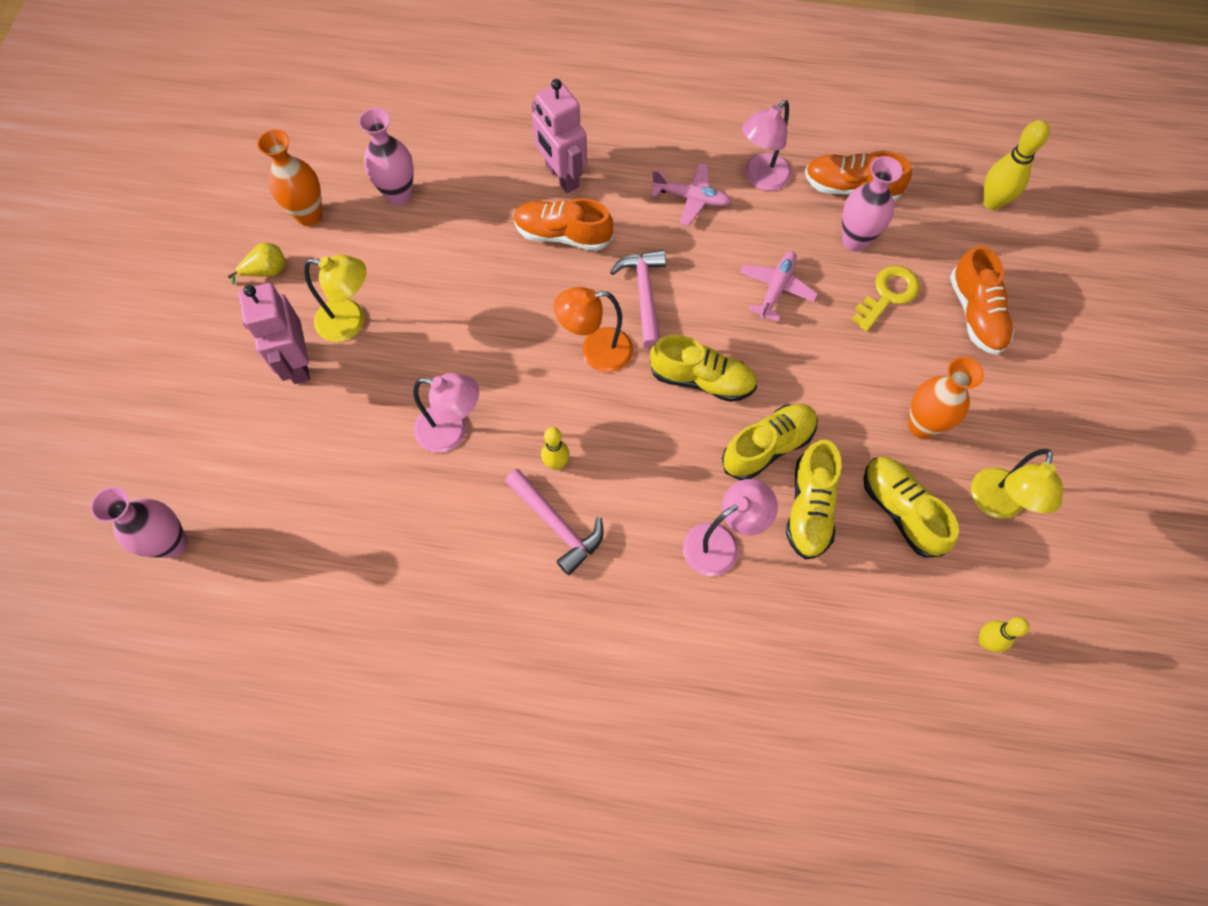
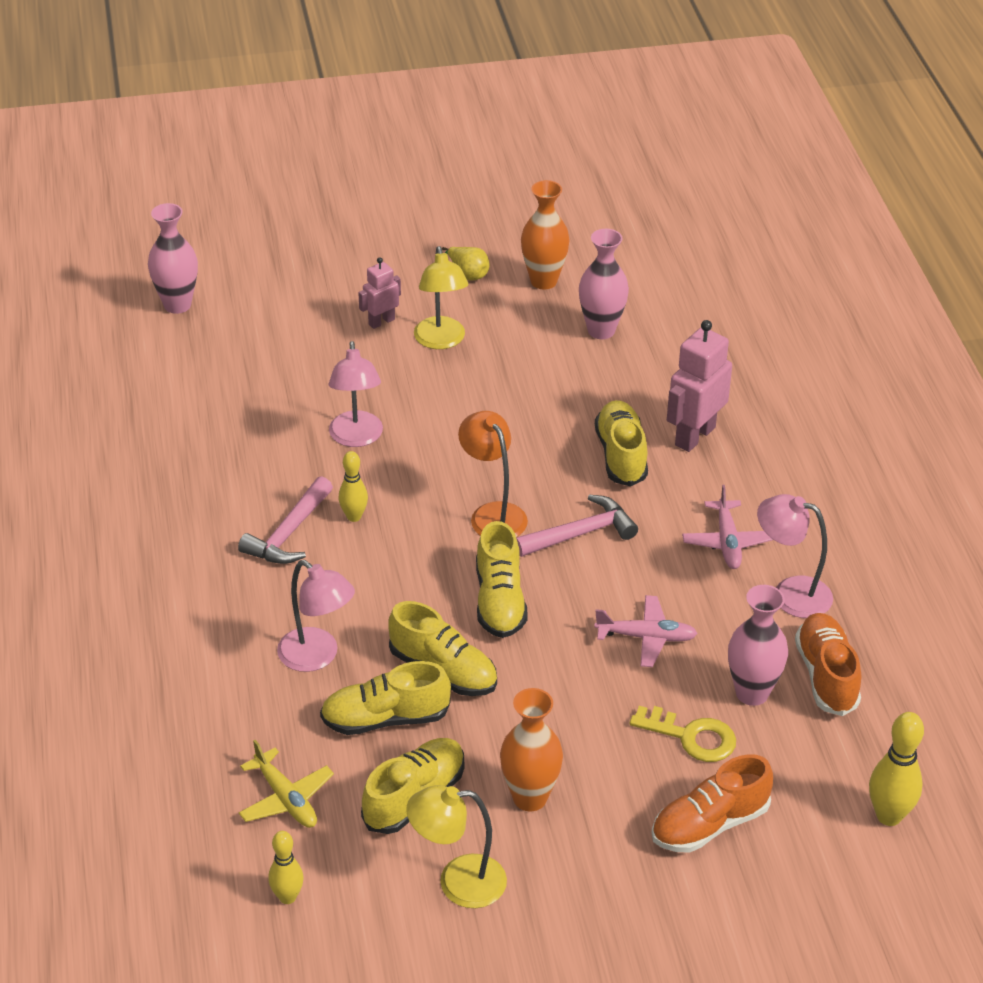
camera: 70 degrees right, 25 degrees down
(297, 363) = (381, 322): pink robot -> pink robot, size x0.58
(563, 234) = (621, 455): orange shoe -> yellow shoe
(879, 613) = (286, 799): none -> yellow plane

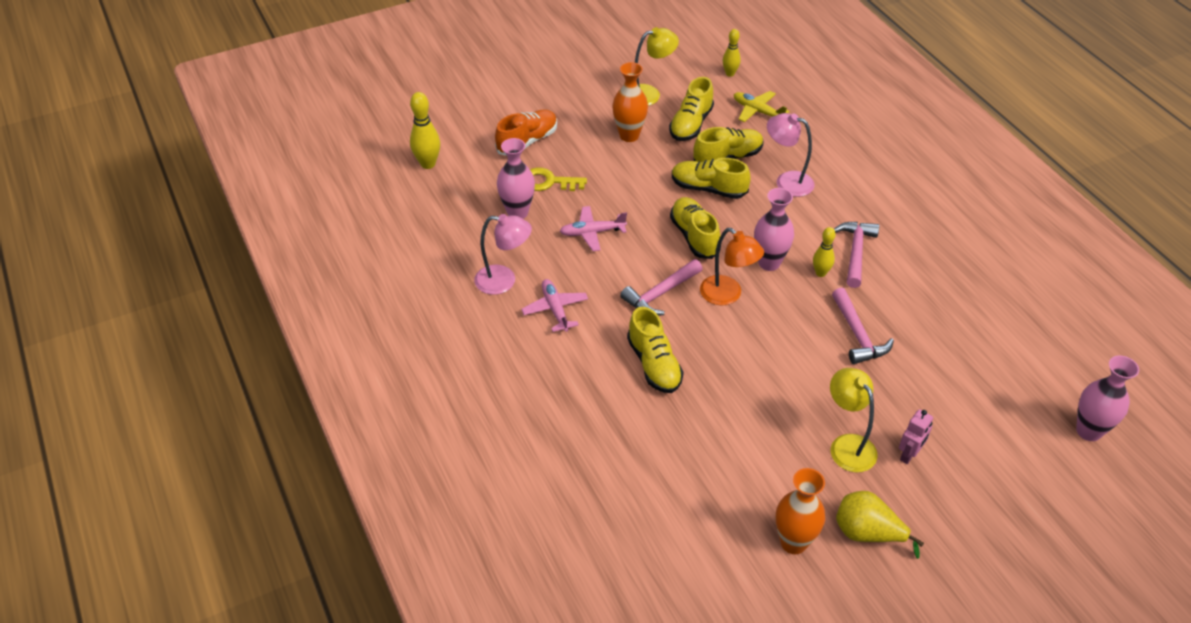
camera: 165 degrees right, 5 degrees up
(356, 438) = (857, 335): pink lamp -> pink hammer
(467, 274) = (867, 533): yellow pear -> yellow pear, size x1.52
(601, 330) = (716, 491): pink vase -> pink vase (769, 263)
(694, 436) = (602, 395): pink robot -> none
(826, 675) = (472, 232): orange shoe -> none

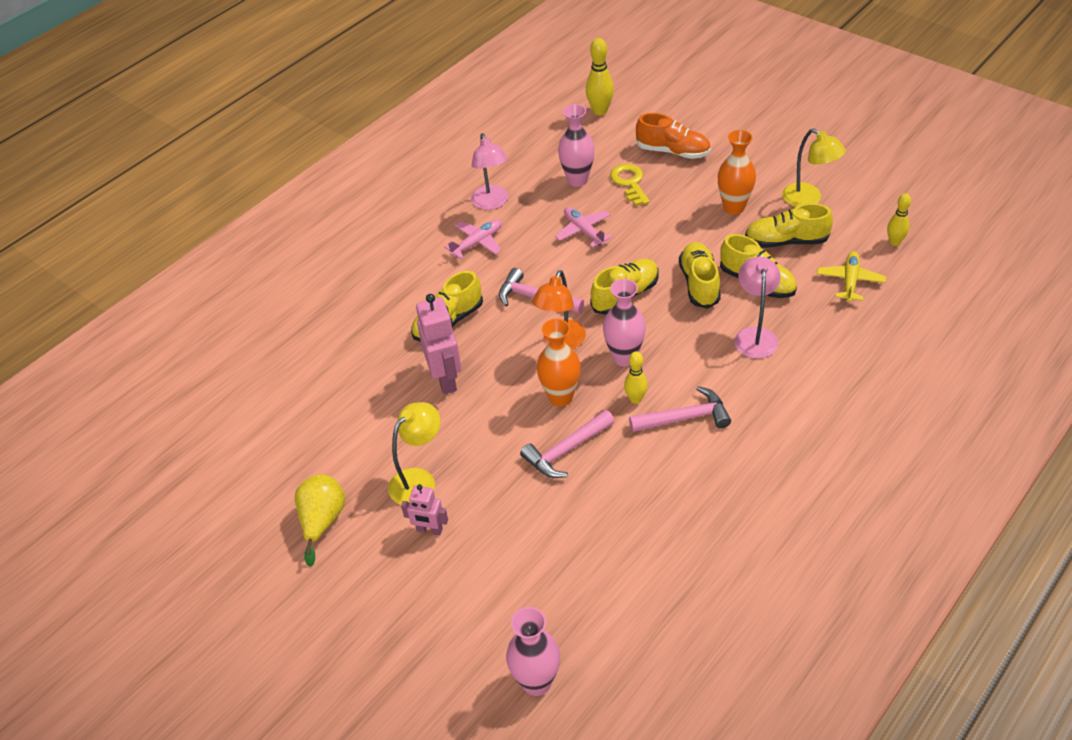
camera: 70 degrees right, 0 degrees up
(729, 388) = (446, 379): none -> pink robot
(793, 542) = (293, 472): orange vase -> orange vase (560, 397)

